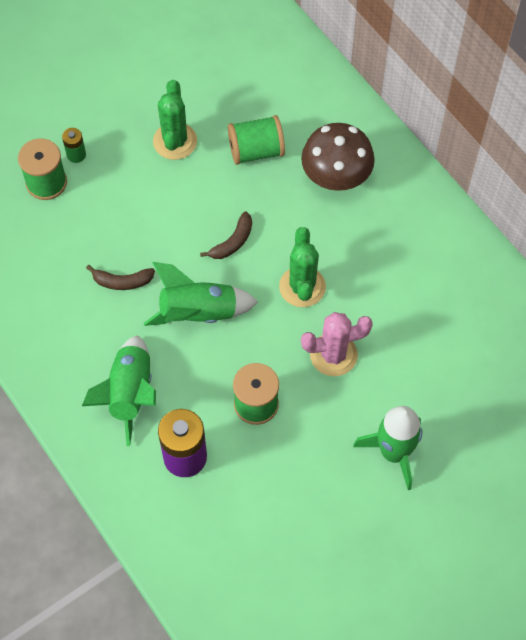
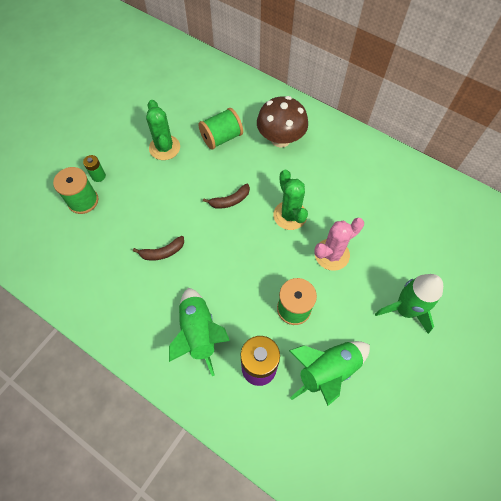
camera: 20 degrees left, 0 degrees up
(199, 313) = (226, 256): green rocket -> green rocket (327, 370)
(232, 242) = (230, 200): brown banana -> brown banana turned 45 degrees clockwise

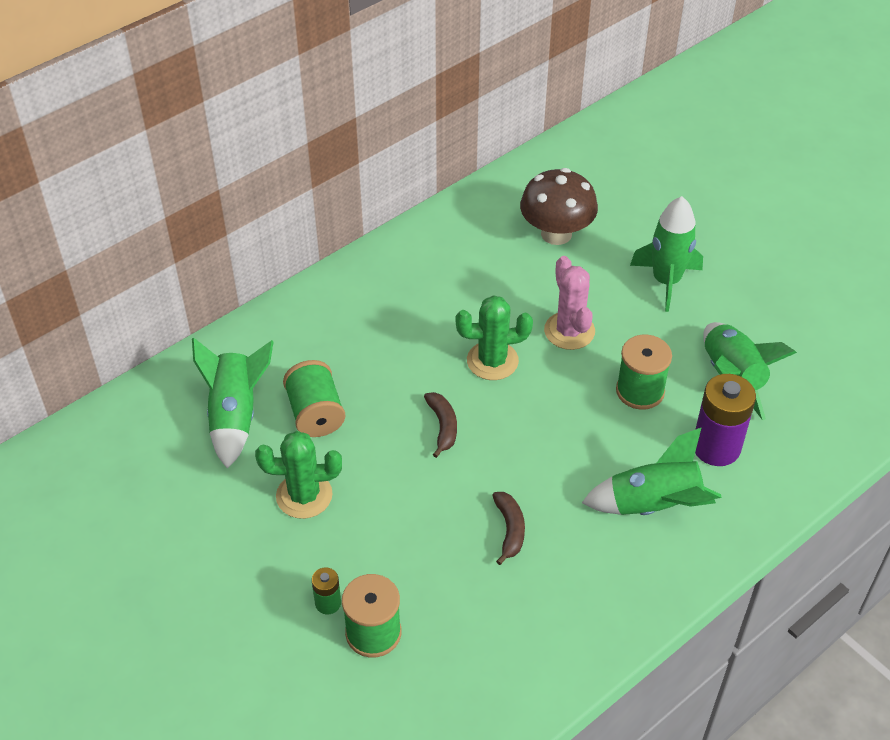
camera: 75 degrees left, 15 degrees down
(209, 104) = (235, 416): none -> green rocket
(280, 139) = (349, 339): brown mushroom -> brown mushroom (556, 234)

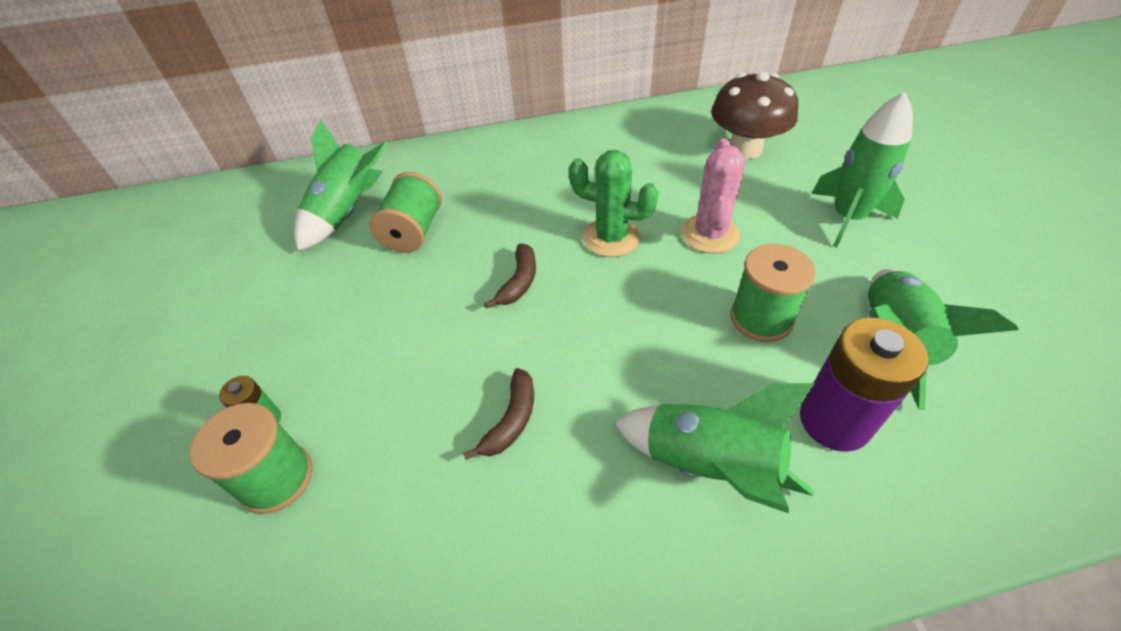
camera: 30 degrees right, 0 degrees up
(304, 496) = (341, 300): green cactus -> none

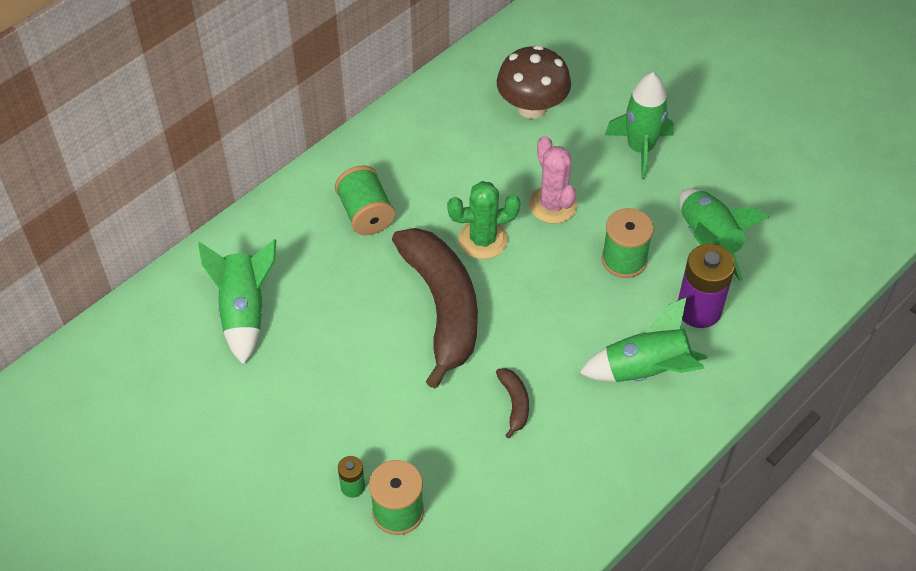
camera: 35 degrees left, 5 degrees up
(413, 232) = (321, 304): green spool -> green spool (366, 214)
(519, 282) = (442, 308): brown banana -> brown banana, size x2.49

